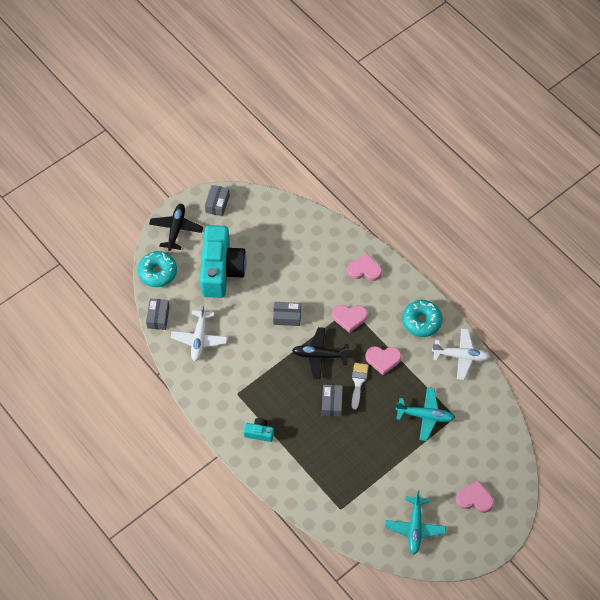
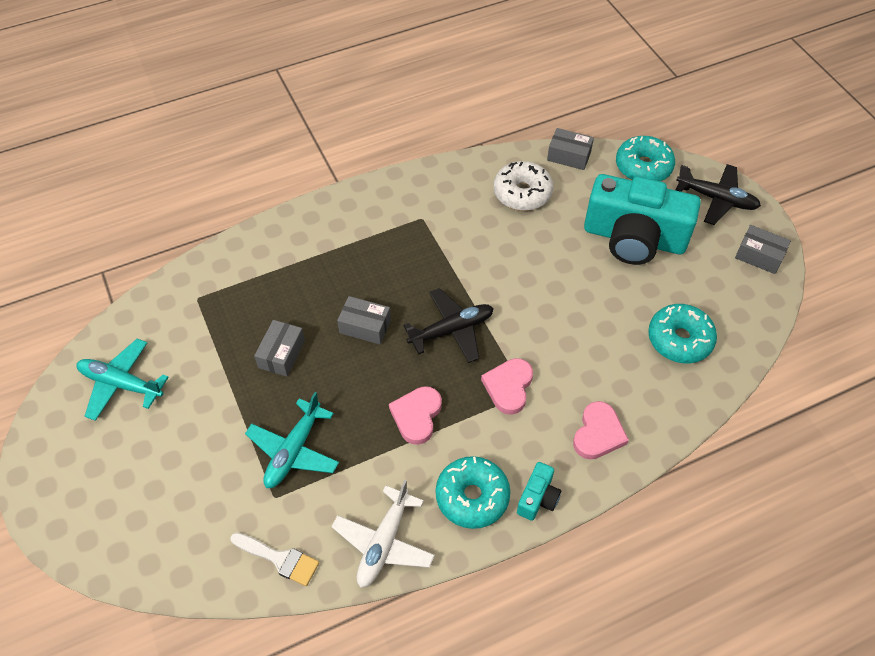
camera: 105 degrees right, 5 degrees down
(199, 339) = (522, 193): white plane -> white donut
(259, 433) = (352, 230): turquoise camera -> turquoise camera (538, 498)
(287, 317) = (532, 302): grey box -> grey box (281, 354)
(291, 238) = (679, 340): none -> turquoise donut
(320, 355) = (451, 330): black plane -> black plane turned 45 degrees clockwise
(358, 382) = (388, 370): white brush -> white brush (280, 559)
(474, 499) = (122, 483): pink heart -> none

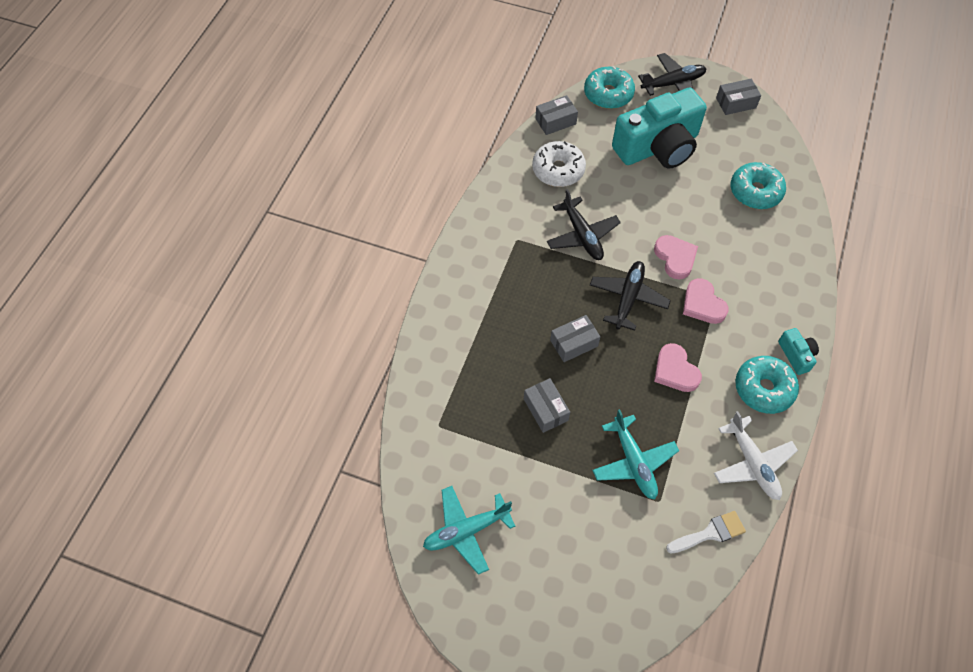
camera: 45 degrees left, 5 degrees up
(477, 255) = (582, 235): none -> black plane
(598, 433) = (781, 287): pink heart -> pink heart (675, 258)

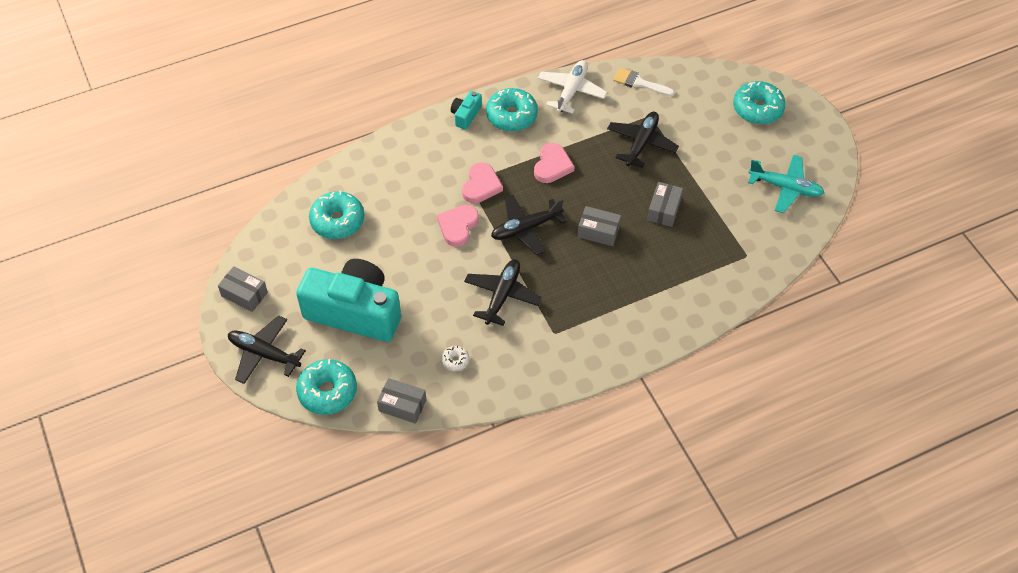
camera: 135 degrees left, 5 degrees down
(558, 170) = (455, 360): white donut -> white donut, size x0.47
(575, 610) = (757, 109): none -> turquoise donut
(633, 462) = (641, 143): turquoise plane -> black plane

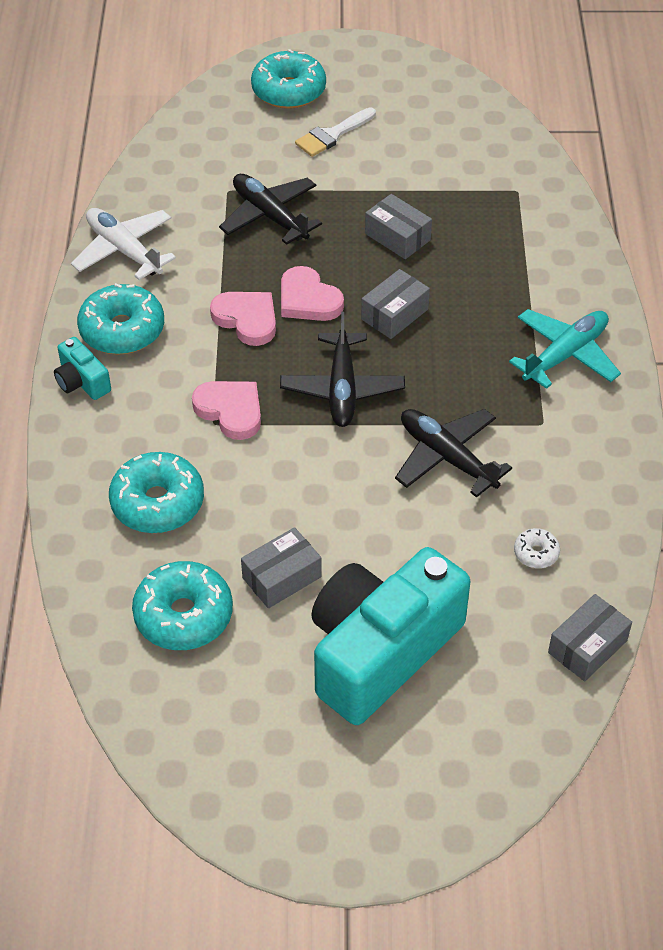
camera: 65 degrees left, 5 degrees down
(244, 294) = (258, 801): grey box -> grey box (281, 577)
(264, 354) = (399, 809): black plane -> none
(327, 392) = (517, 739): turquoise donut -> turquoise donut (157, 503)
(458, 226) = (290, 464): pink heart -> pink heart (308, 299)
(639, 83) = (162, 178): white brush -> white brush (332, 135)
(785, 188) = (431, 117): turquoise plane -> turquoise plane (565, 355)

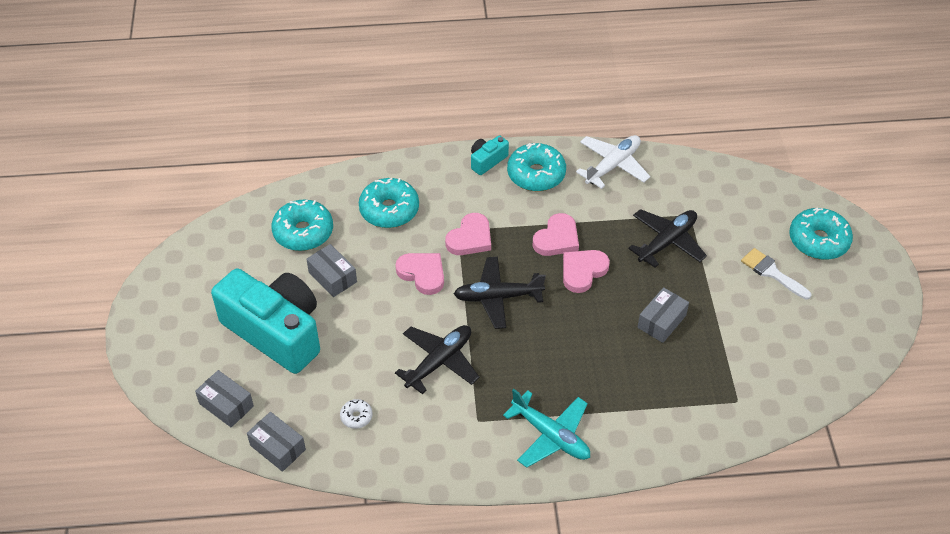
camera: 85 degrees right, 0 degrees up
(290, 468) = (422, 274): none -> pink heart
(394, 314) = (576, 324): grey box -> grey box (226, 405)

